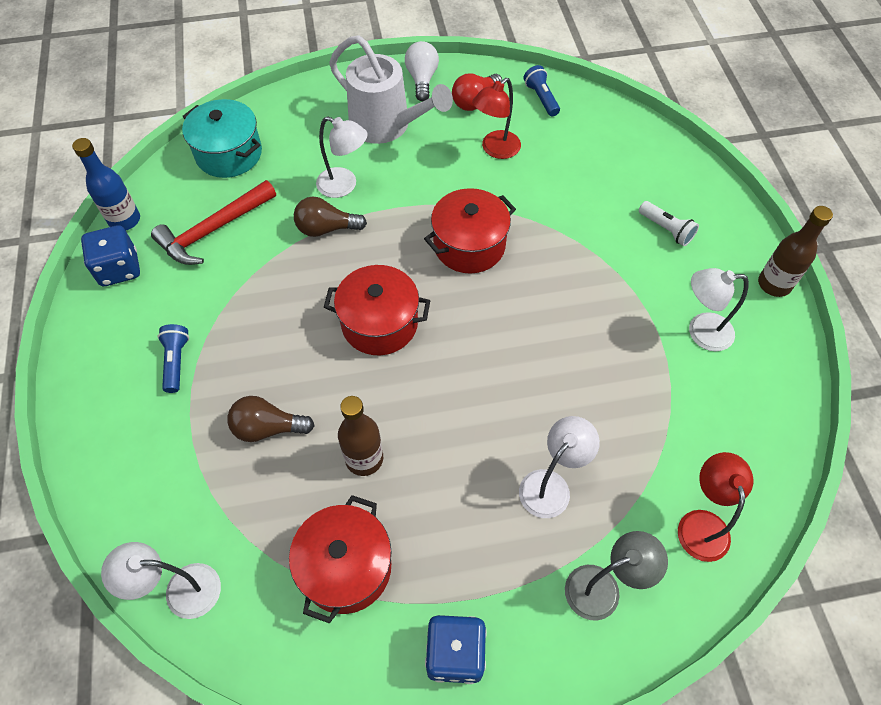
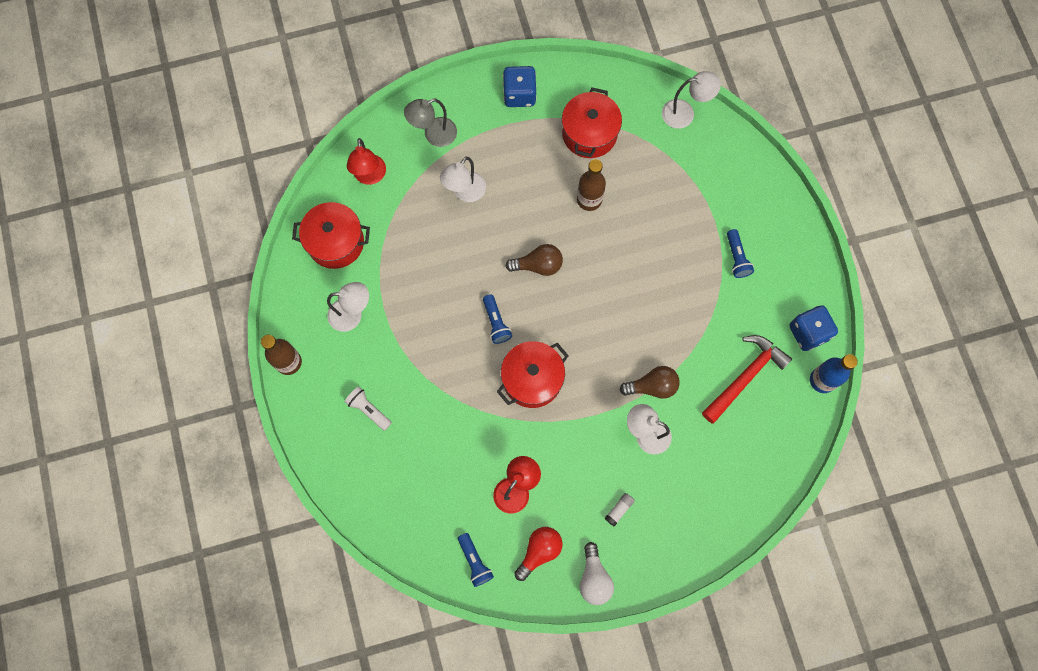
camera: 175 degrees right, 15 degrees up
(229, 154) = (757, 462): turquoise pot -> none
(268, 428) = (658, 215): brown light bulb -> brown light bulb (538, 265)
(379, 323) = (594, 301): red pot -> red pot (335, 242)
(387, 126) = (619, 510): white watering can -> white glue stick
(510, 308) = (496, 322): none -> blue flashlight

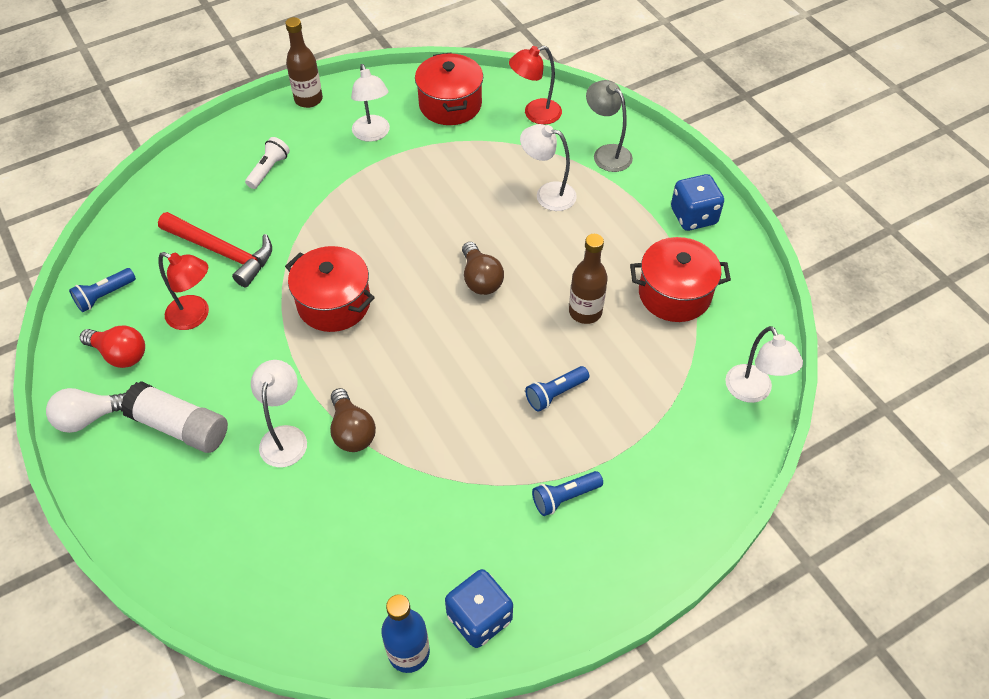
camera: 75 degrees right, 20 degrees down
(496, 322) = (396, 255): blue flashlight -> blue flashlight (555, 393)
(619, 510) = (180, 427): white glue stick -> white glue stick, size x2.27
(745, 376) = (390, 543): red hammer -> red hammer (223, 252)

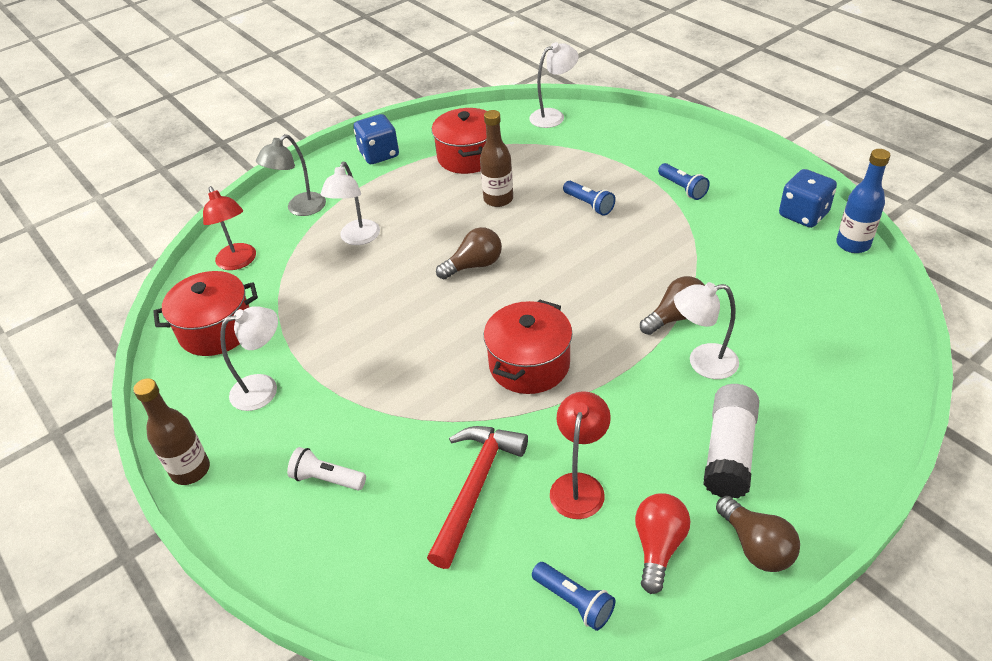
camera: 95 degrees left, 10 degrees down
(89, 417) = (756, 546): white light bulb -> brown light bulb

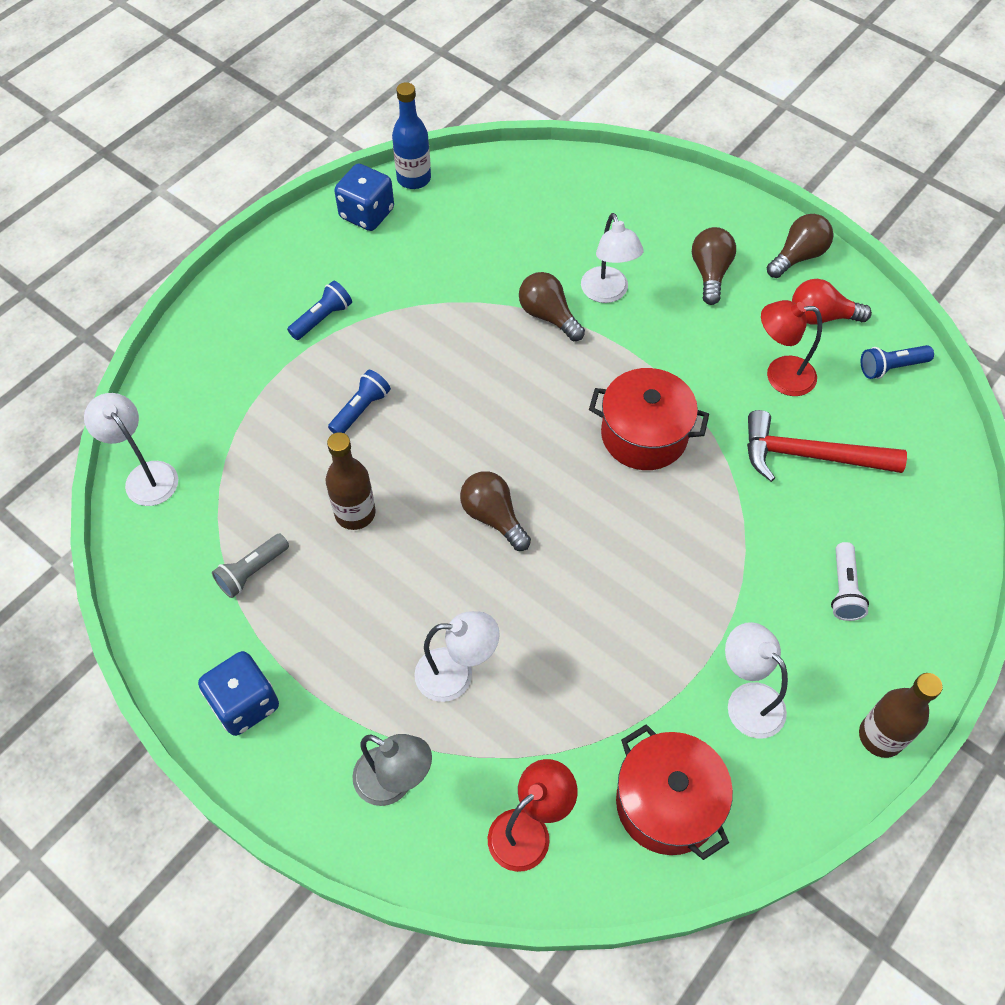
camera: 105 degrees left, 15 degrees up
(468, 157) = (252, 571): red pot -> grey flashlight
(574, 601) = (891, 367): blue flashlight -> blue flashlight turned 135 degrees counterclockwise
(729, 452) = (710, 273): white glue stick -> brown light bulb

